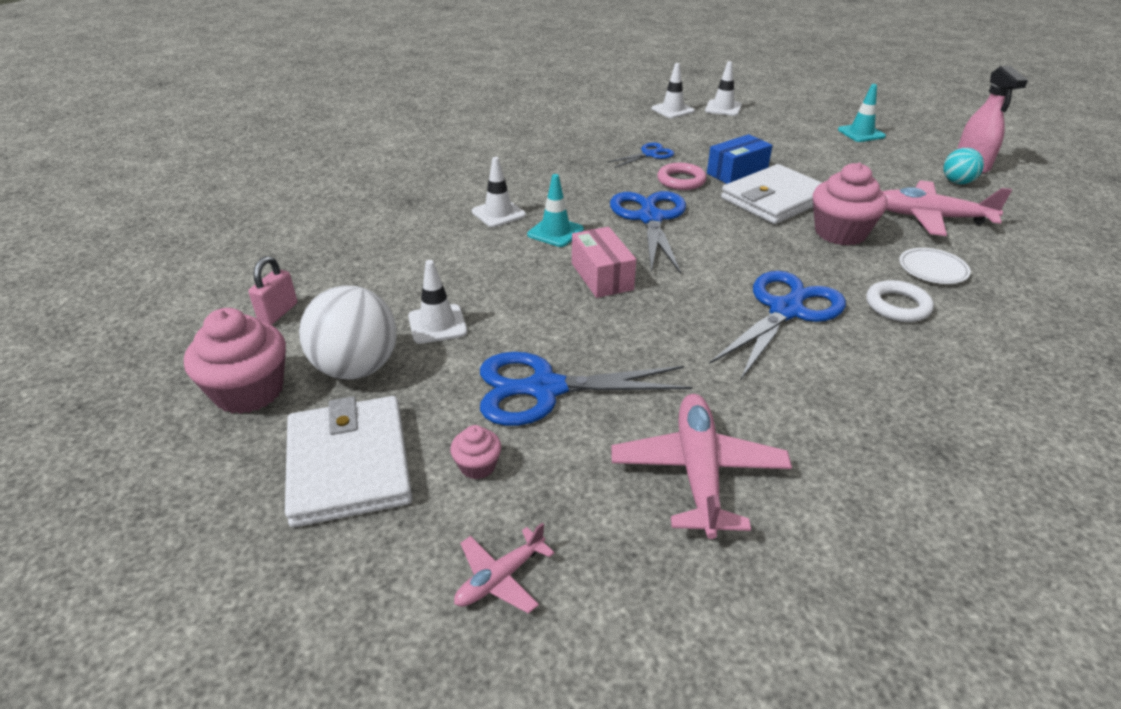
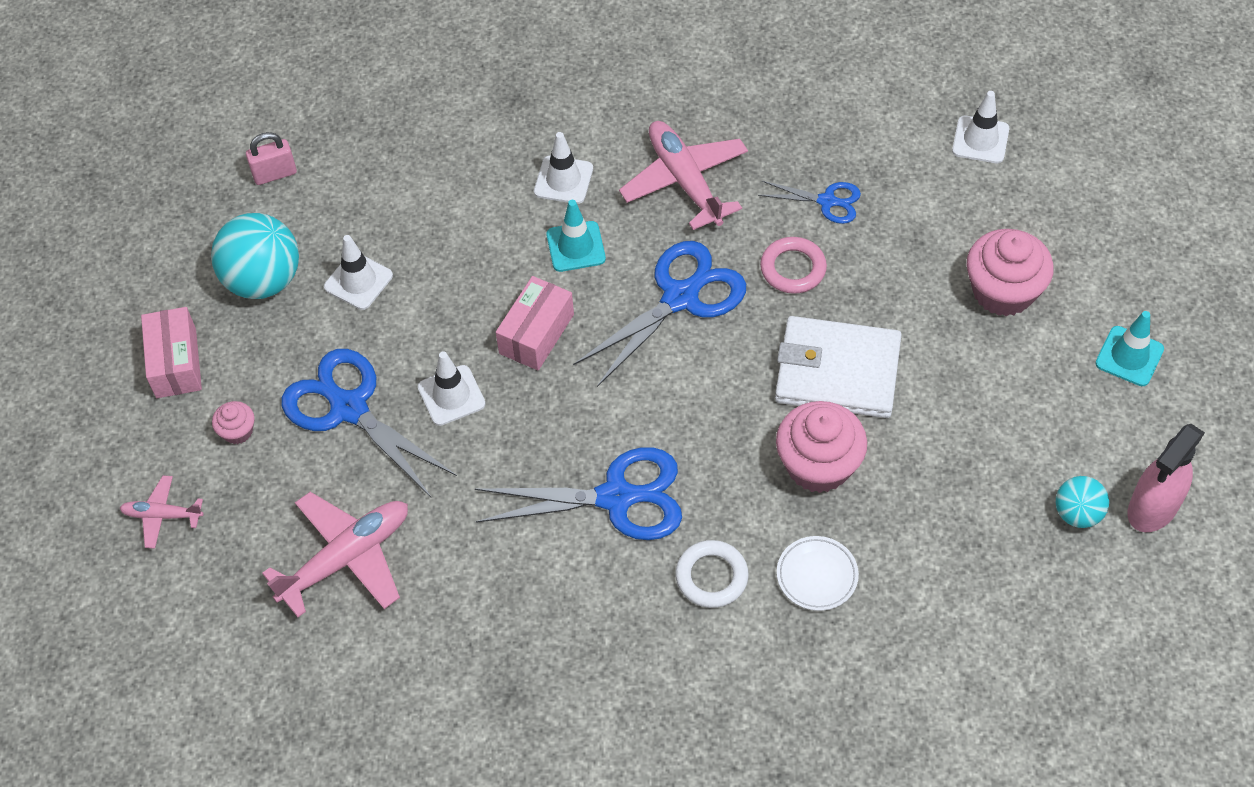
camera: 50 degrees right, 20 degrees up
(249, 391) = (185, 245): pink cupcake -> pink cupcake (1003, 291)
(349, 464) = (176, 363): white wallet -> pink box
(356, 368) = (263, 280): white ball -> turquoise ball
(723, 108) = (1047, 182): white traffic cone -> white traffic cone (451, 395)
(737, 172) = (868, 303): blue box -> none
(930, 218) = (943, 526): pink plane -> pink plane (685, 181)

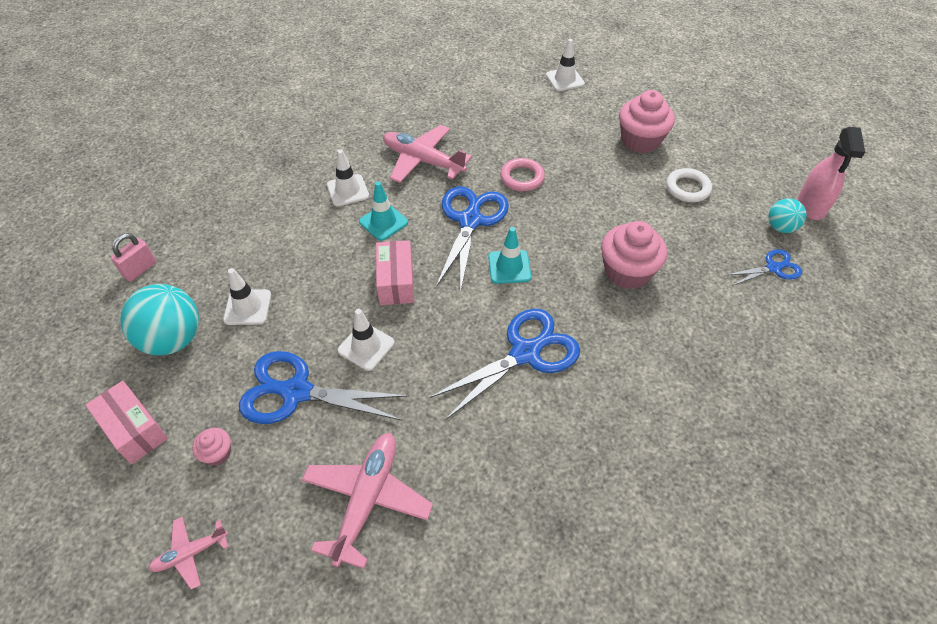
camera: 35 degrees left, 5 degrees down
(711, 577) = (624, 369): white ring -> white ring (687, 188)
(817, 575) = (682, 334): white plate -> none
(827, 201) = (511, 138): blue scissors -> blue scissors (773, 268)
(837, 371) = (592, 217): white wallet -> none
(1129, 356) = (728, 142): turquoise traffic cone -> turquoise traffic cone (509, 267)

